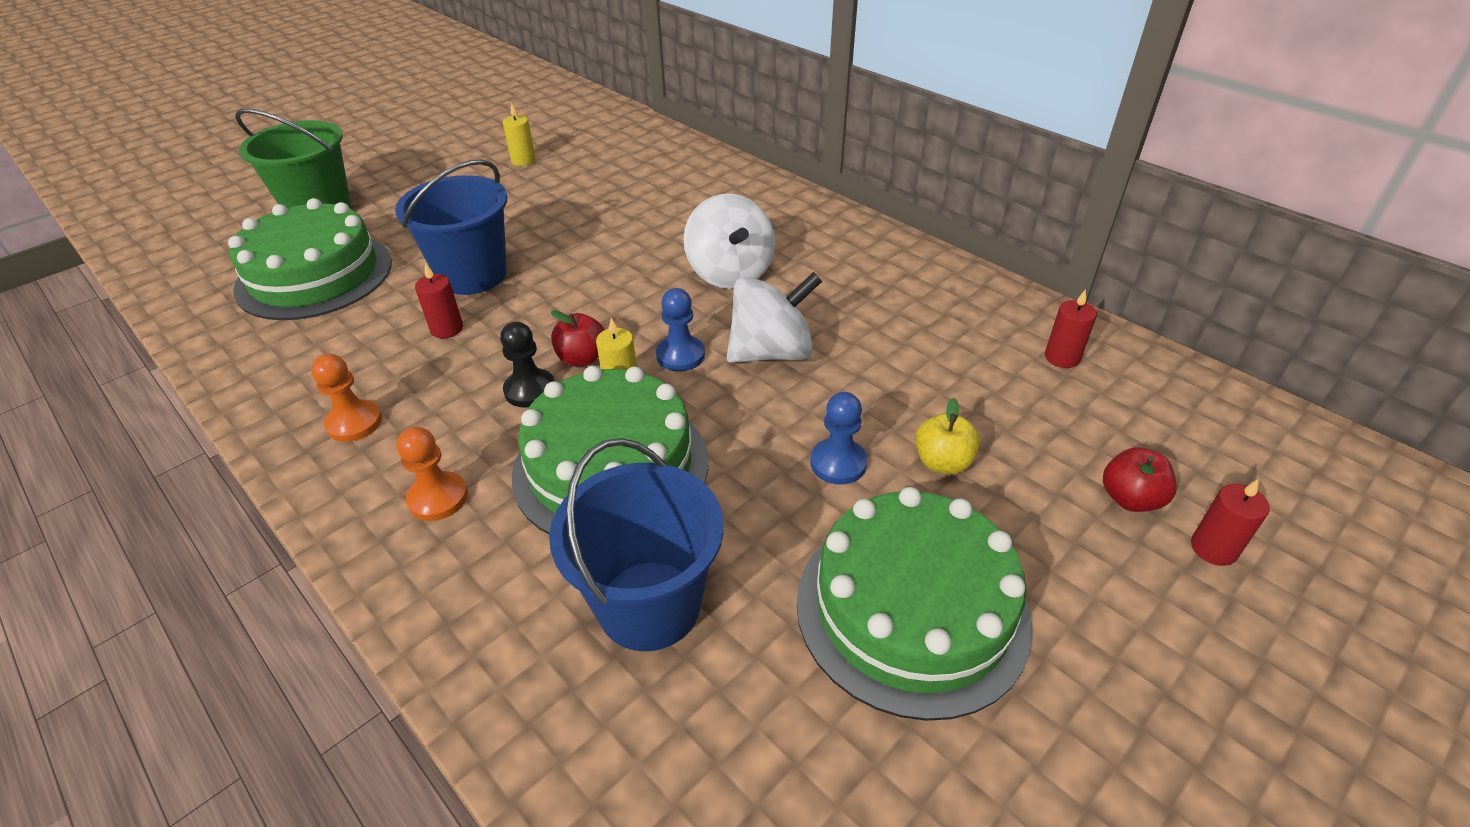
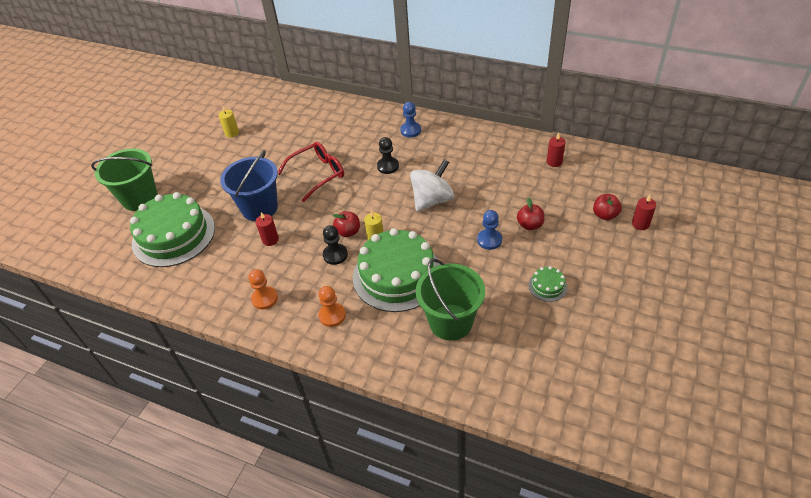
camera: 20 degrees left, 5 degrees up
(604, 252) = (318, 174): none -> red glasses
(649, 605) = (450, 322): blue bucket -> green bucket
(680, 355) = (392, 215): blue pawn -> blue pawn (410, 130)
(730, 273) = (388, 166): white spinning top -> black pawn
(912, 609) = (547, 286): green cake -> green cake, size x0.41
(942, 462) = (529, 225): yellow apple -> red apple

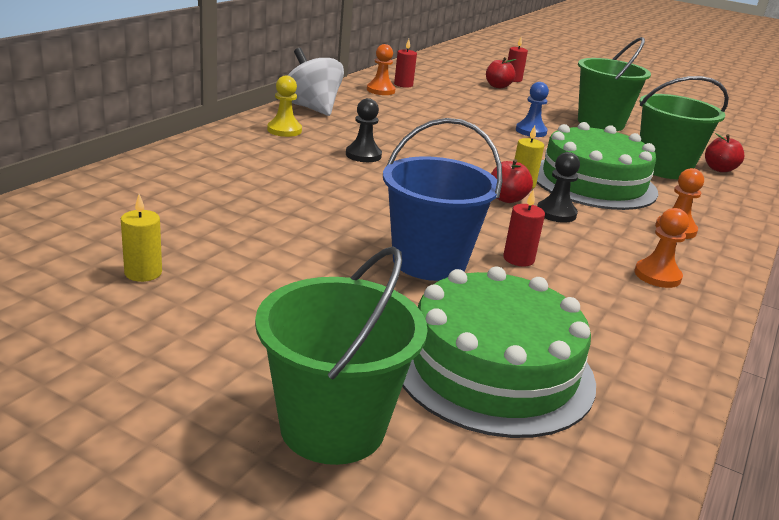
camera: 90 degrees left, 20 degrees down
(318, 174) = (355, 203): red glasses -> none
(410, 130) = (284, 130): blue pawn -> yellow pawn
(432, 200) = (451, 144): white spinning top -> white spinning top (311, 108)
(527, 153) = (380, 90): none -> orange pawn
(529, 225) = (508, 112): red apple -> red apple (719, 169)
(547, 286) = (600, 123): green cake -> green bucket

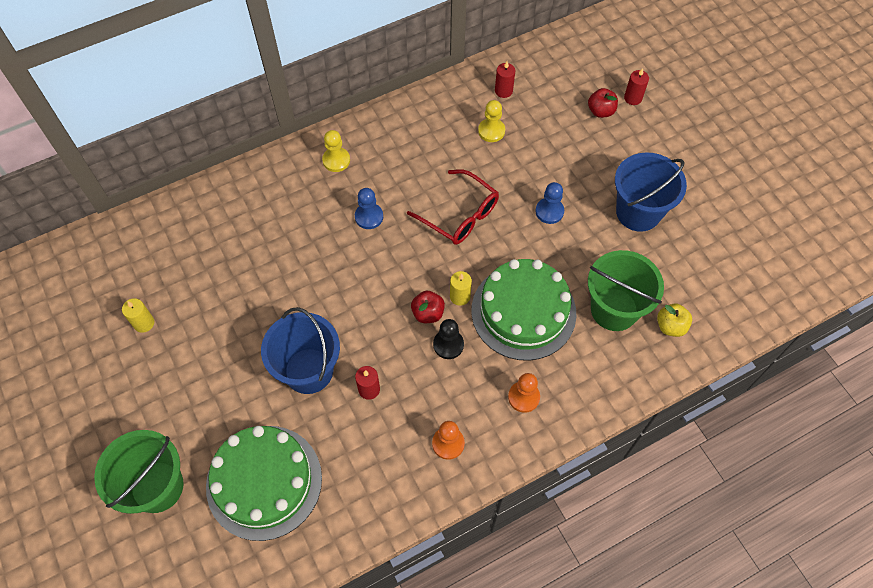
camera: 35 degrees right, 35 degrees up
(311, 108) = (384, 125): white spinning top -> none
(363, 155) = (369, 217): black pawn -> blue pawn
(380, 90) = (471, 100): orange pawn -> none
(420, 102) = (491, 131): none -> yellow pawn
(455, 143) = (460, 215): none -> red glasses
(600, 123) = (638, 212): green bucket -> blue bucket
(719, 169) = (670, 326): red apple -> yellow apple

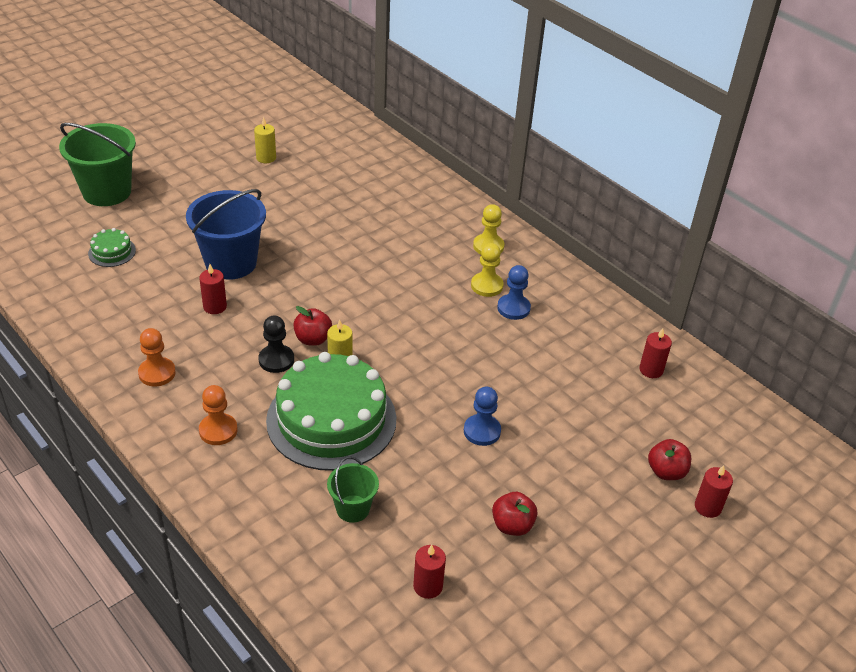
camera: 75 degrees right, 20 degrees down
(264, 481) = (112, 252): green cake -> green cake, size x0.41
(369, 217) = (424, 279): blue pawn -> blue pawn (513, 308)
(460, 215) = (449, 351): red glasses -> none
(491, 131) = (583, 365): yellow pawn -> yellow pawn (487, 286)
(614, 309) = (353, 508): green bucket -> green bucket, size x0.53
(638, 212) = (512, 525): blue bucket -> red apple
(670, 326) = (339, 573): yellow apple -> none
(685, 273) = (428, 586): none -> red candle

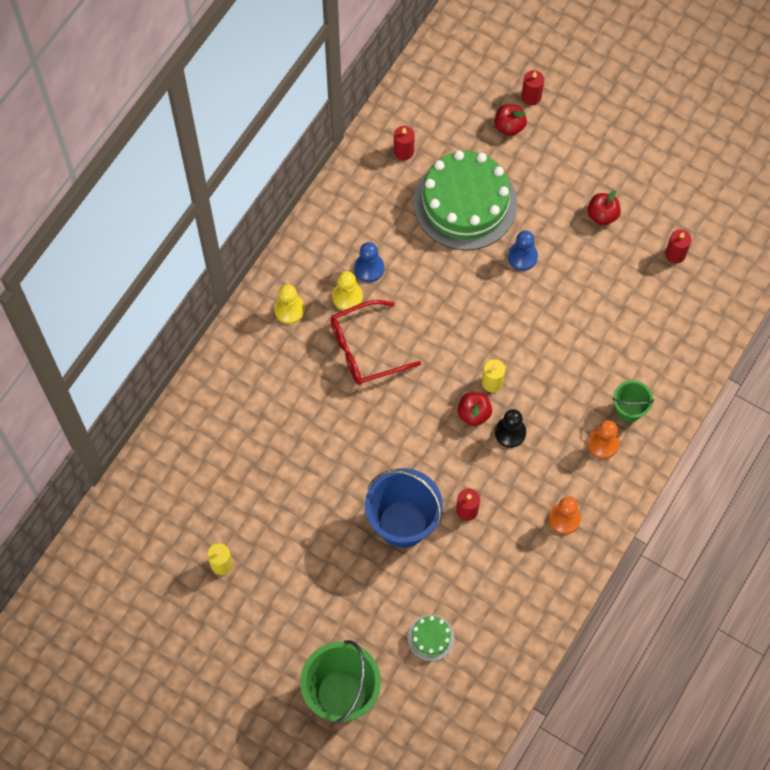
camera: 105 degrees left, 25 degrees up
(331, 420) = (556, 366): green cake -> green cake (465, 203)
(353, 508) = (633, 322): green bucket -> green bucket (629, 410)
(423, 283) = (365, 349): none -> red glasses

